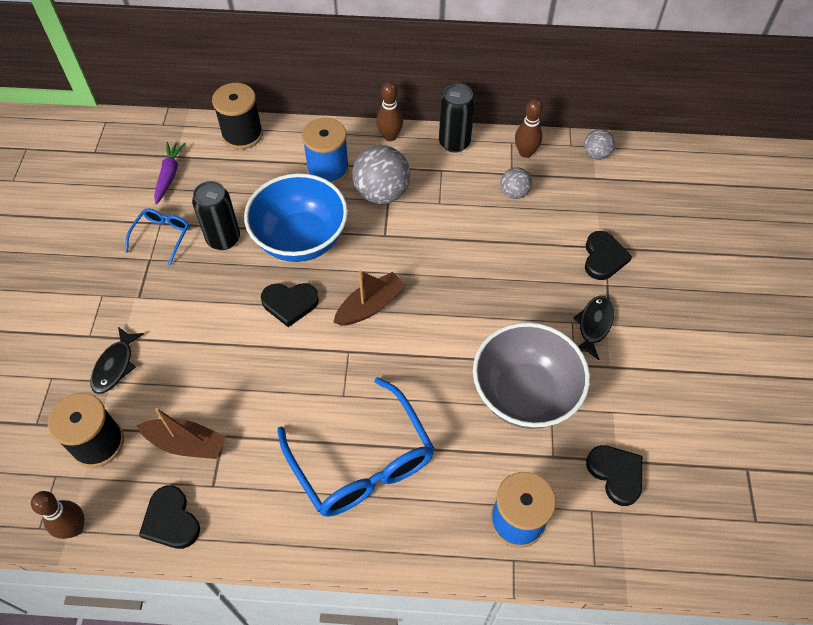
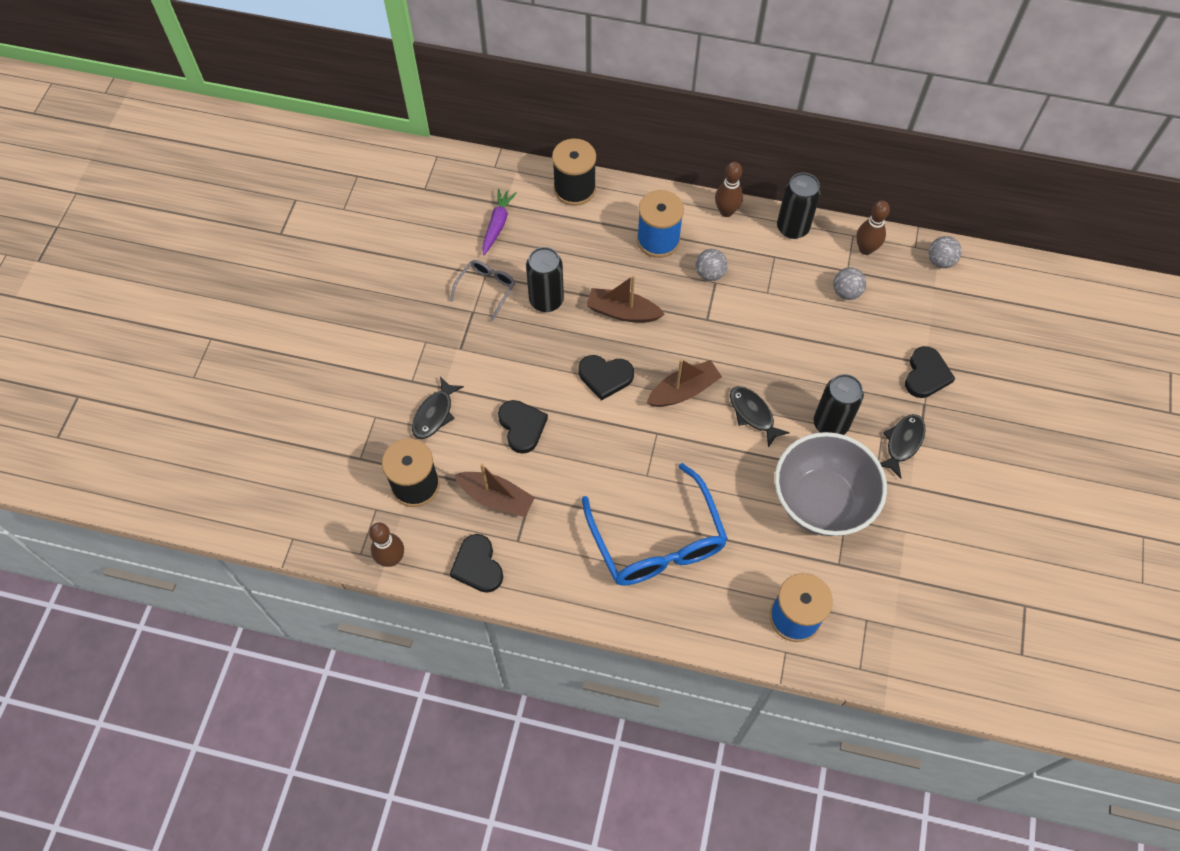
camera: 10 degrees right, 5 degrees up
(162, 236) = (486, 289): blue glasses -> grey glasses
(301, 240) = (622, 312): blue bowl -> brown boat
(382, 193) = (710, 274): grey ball -> grey ball, size x0.55
(442, 319) = (753, 414): none -> black fish
(520, 317) = (830, 424): none -> black can
(616, 474) = (896, 590): black heart -> black heart (522, 427)

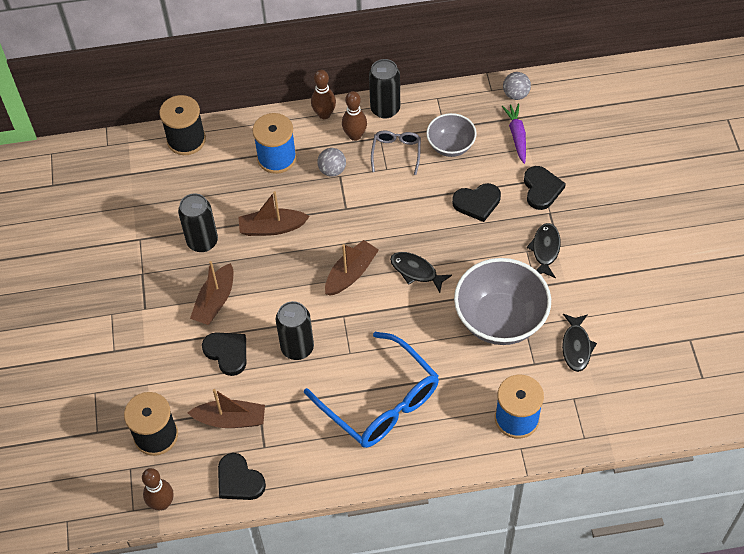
camera: 20 degrees left, 5 degrees down
(434, 414) = (146, 371): black fish -> black fish (576, 346)
(486, 289) = (146, 250): grey glasses -> grey glasses (396, 153)
(497, 225) = (131, 193): purple carrot -> purple carrot (517, 136)
(533, 368) = (215, 301): none -> brown boat
(605, 377) = (280, 286): black heart -> black heart (477, 203)
(830, 424) = (482, 256): black can -> black can (297, 348)
(846, 292) = (450, 146): grey ball -> grey bowl
(865, 249) = (452, 105): brown bowling pin -> brown bowling pin (355, 135)

